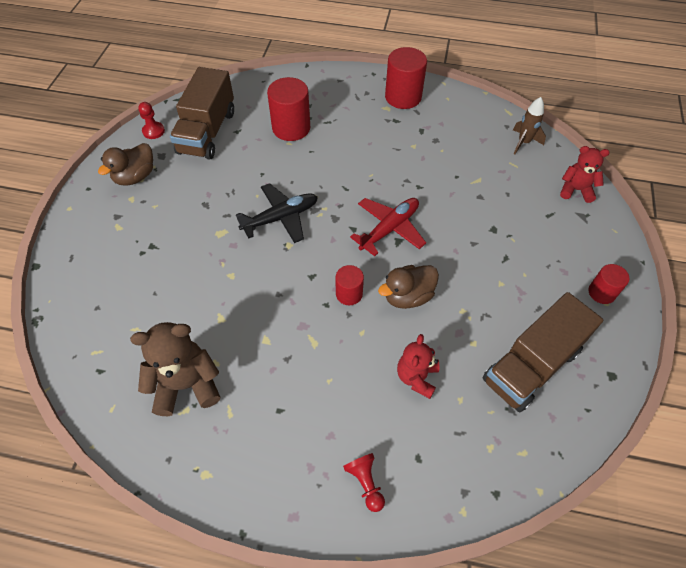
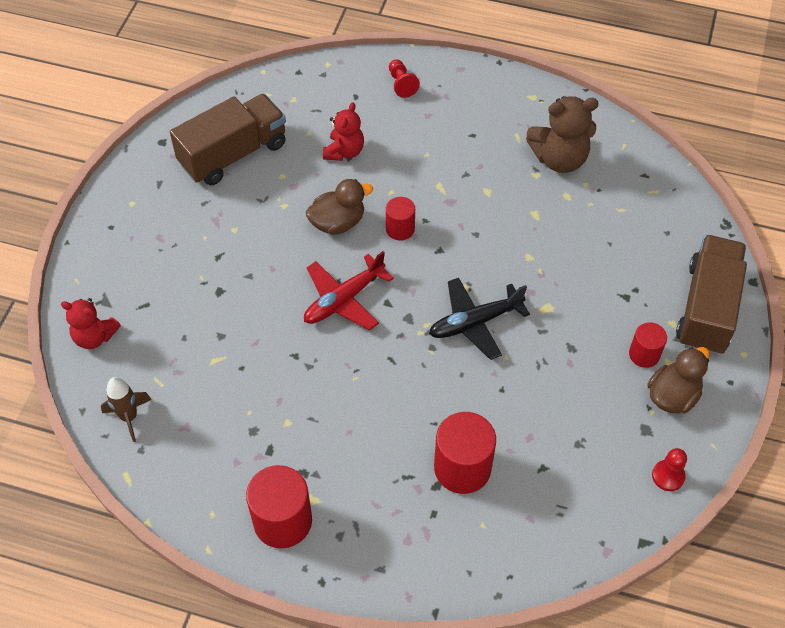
camera: 175 degrees left, 0 degrees up
(207, 132) = (587, 468): brown truck -> brown truck (707, 308)
(601, 293) = (131, 213): red cylinder -> red cylinder (644, 354)

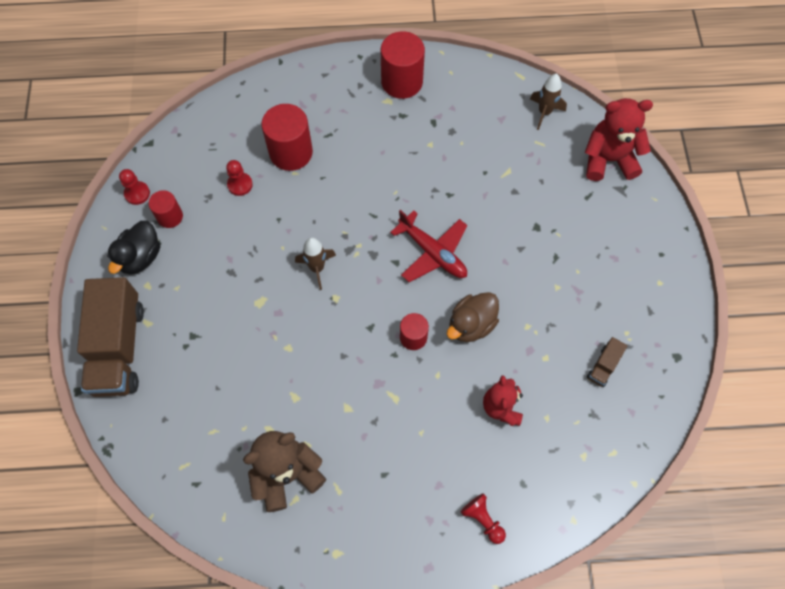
camera: 160 degrees right, 10 degrees up
(94, 336) = (608, 160): red teddy bear -> red teddy bear, size x1.54
(233, 154) = (603, 366): brown truck -> brown truck, size x0.42
(343, 299) = (433, 253): red plane -> red plane turned 105 degrees clockwise
(475, 322) = (317, 268): black plane -> brown rocket
(537, 446) = (240, 185): none -> red pawn
(644, 354) = (169, 285): red cylinder -> red cylinder (170, 217)
(672, 396) = (140, 257): brown duck -> black duck

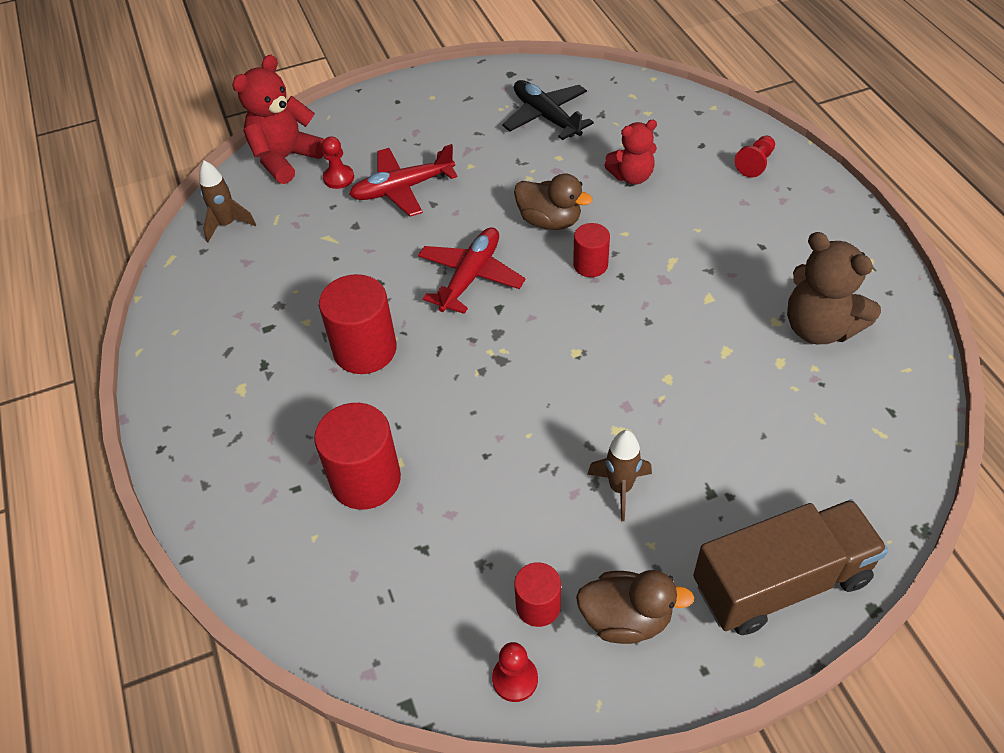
camera: 105 degrees left, 15 degrees down
(140, 257) = (626, 619): black duck -> brown duck
(240, 185) = (445, 527): red pawn -> red pawn (338, 178)
(317, 268) = (543, 385): brown rocket -> brown rocket (620, 488)
(402, 82) = (202, 382): red cylinder -> red cylinder (365, 349)
(545, 231) = (402, 189): none -> red plane
(603, 366) = (546, 117): brown truck -> black plane
(608, 160) = (285, 159): red teddy bear -> red teddy bear turned 60 degrees clockwise

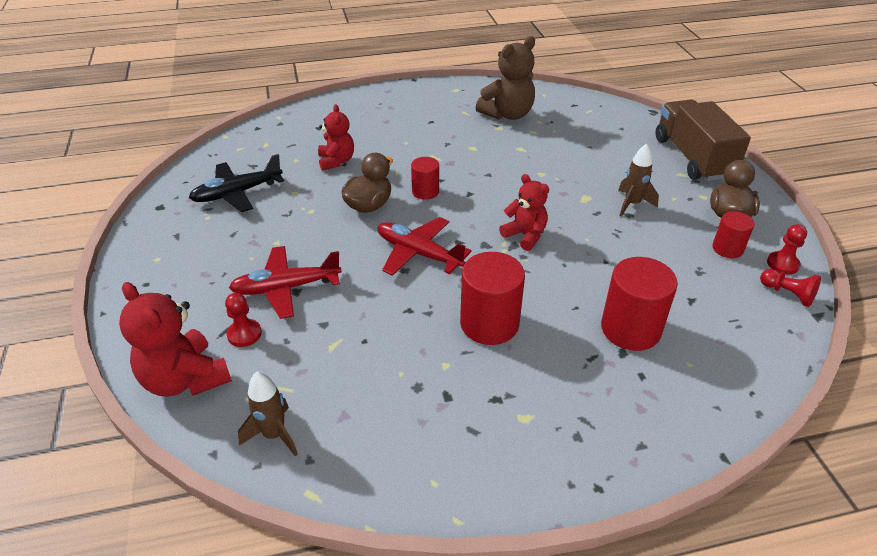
camera: 85 degrees left, 10 degrees down
(402, 189) = (286, 288): red plane -> red plane turned 90 degrees clockwise
(522, 370) = (525, 235): none -> red teddy bear
(755, 163) = (350, 111): red pawn -> red pawn (787, 294)

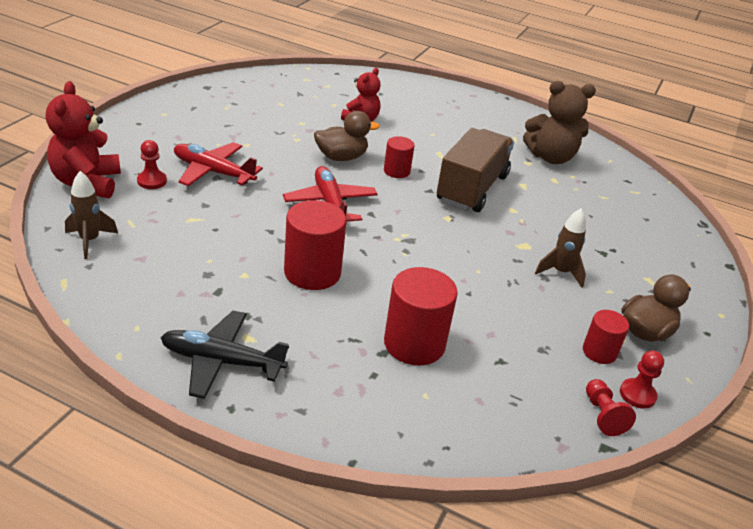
camera: 35 degrees right, 5 degrees down
(237, 193) = (264, 104): black plane -> black plane (221, 361)
(525, 235) = (429, 239): red teddy bear -> none
(692, 158) = (683, 275): brown truck -> brown truck (472, 188)

